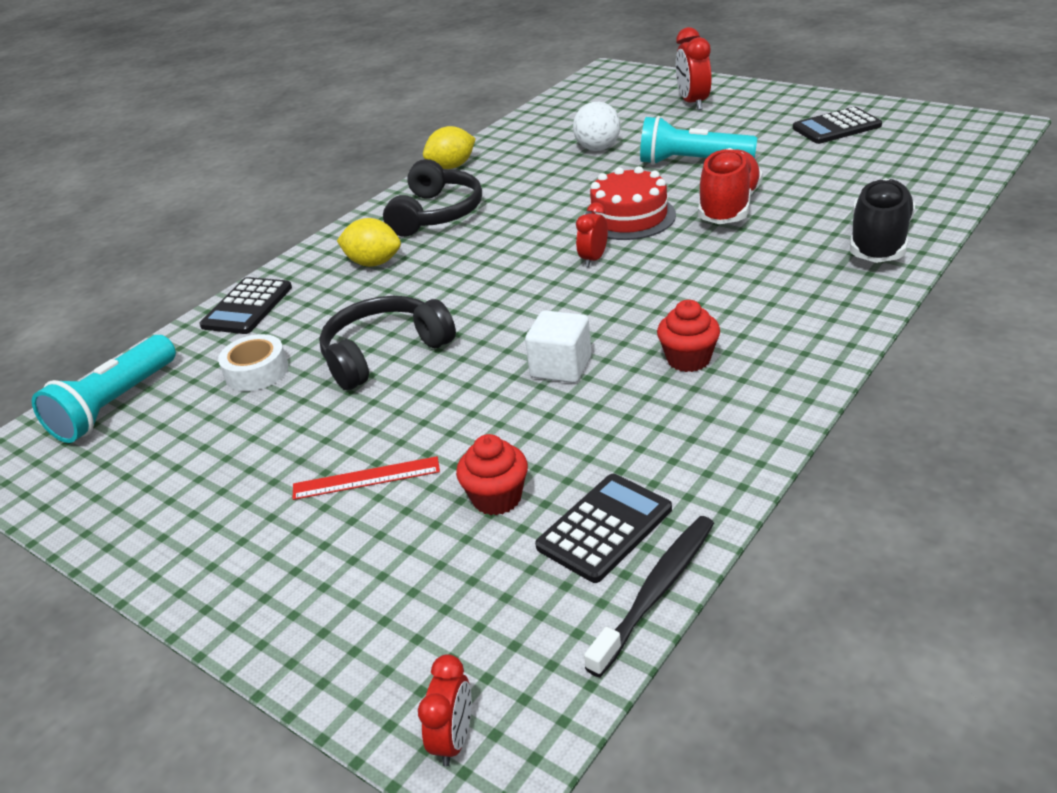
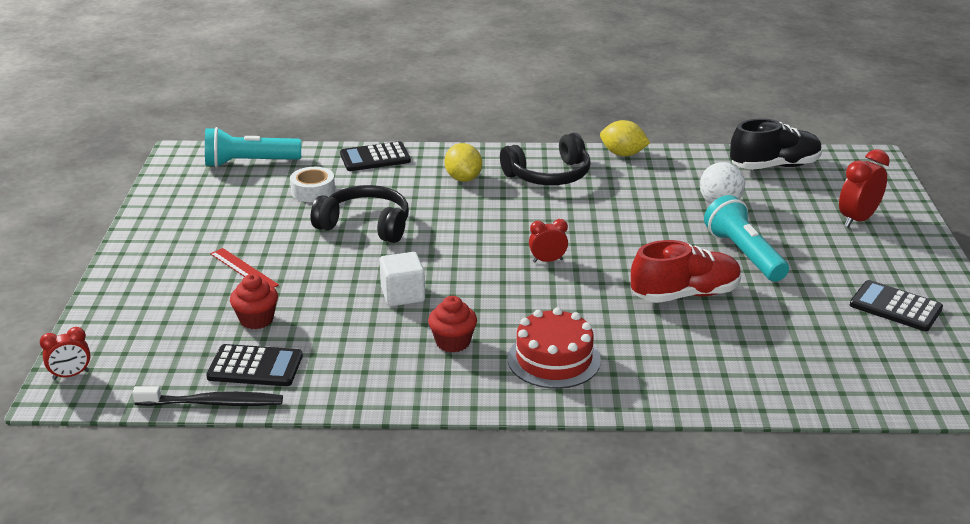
camera: 50 degrees right, 5 degrees down
(629, 217) = (623, 255): red cake -> red cake (554, 359)
(879, 241) = (700, 383): black shoe -> black shoe (774, 166)

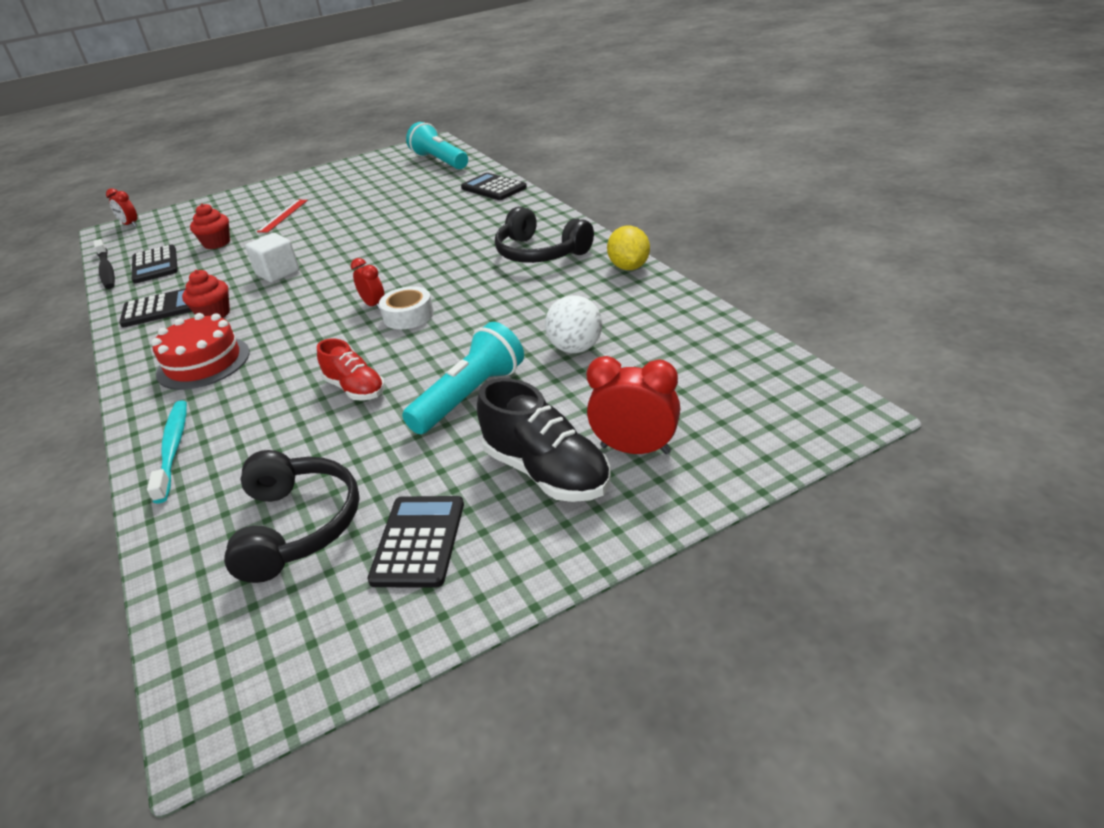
camera: 65 degrees right, 5 degrees up
(313, 191) = (416, 191): white tape -> white tape (408, 315)
(366, 225) = (378, 224): black headphones -> black headphones (297, 526)
(391, 372) = (161, 308): none -> black calculator
(463, 178) = (493, 226): yellow lemon -> none
(685, 295) = (355, 389): red shoe -> red shoe, size x0.65
(695, 390) = (173, 449): none -> turquoise toothbrush
(774, 166) = (715, 352): black shoe -> black shoe (546, 472)

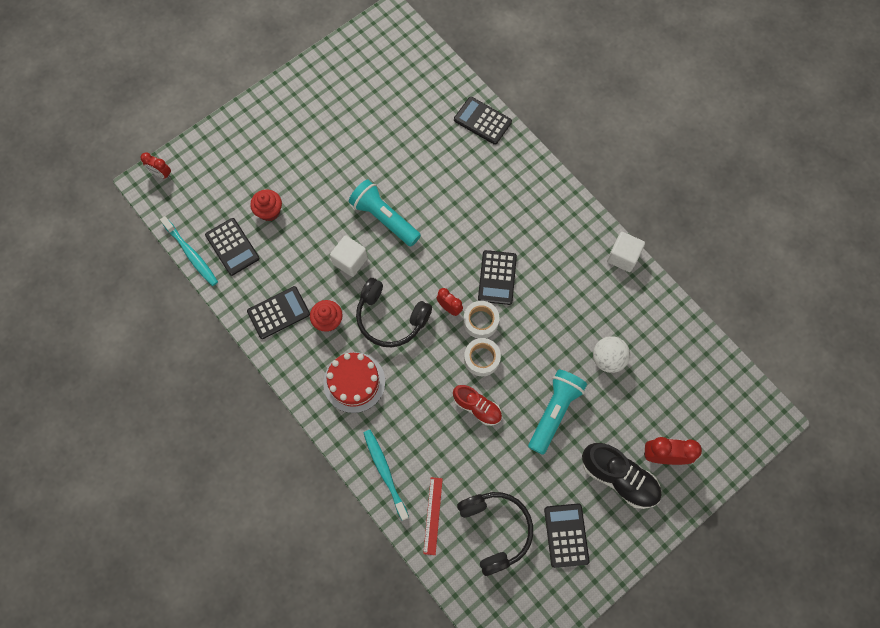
camera: 15 degrees left, 35 degrees up
(106, 270) = (191, 254): black toothbrush -> turquoise toothbrush
(283, 215) = (307, 163): red ruler -> red ruler (433, 515)
(390, 346) = (482, 358): none -> white tape
(440, 161) = (414, 61): turquoise flashlight -> turquoise flashlight (384, 218)
(451, 283) = (497, 277): none -> black calculator
(540, 253) = (552, 234): black headphones -> black headphones (390, 318)
(629, 267) = (623, 257): yellow lemon -> white cube

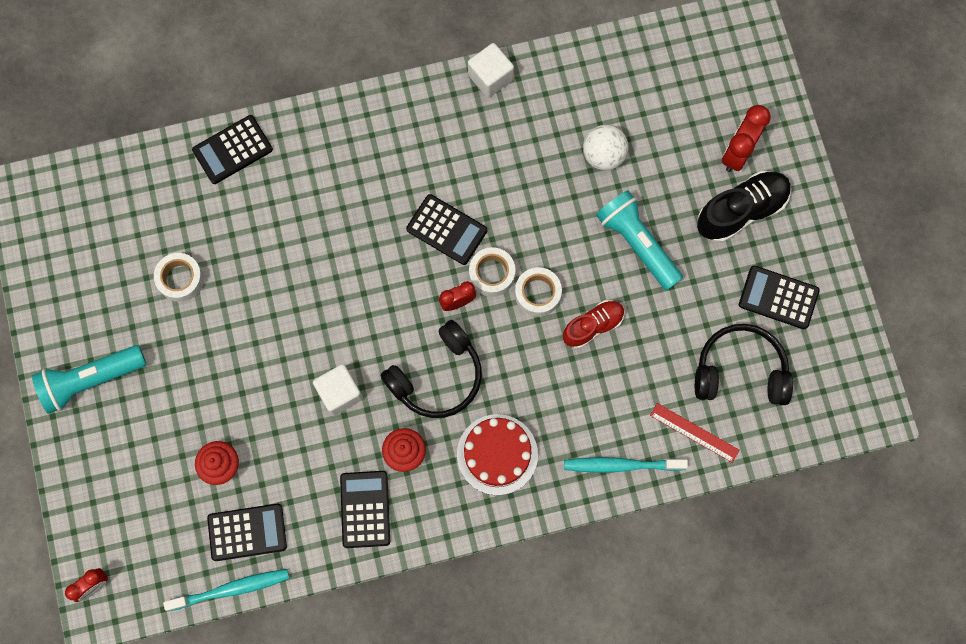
camera: 65 degrees left, 5 degrees up
(380, 131) = (180, 279): none -> white tape
(384, 218) = (303, 327): turquoise flashlight -> turquoise flashlight (91, 380)

